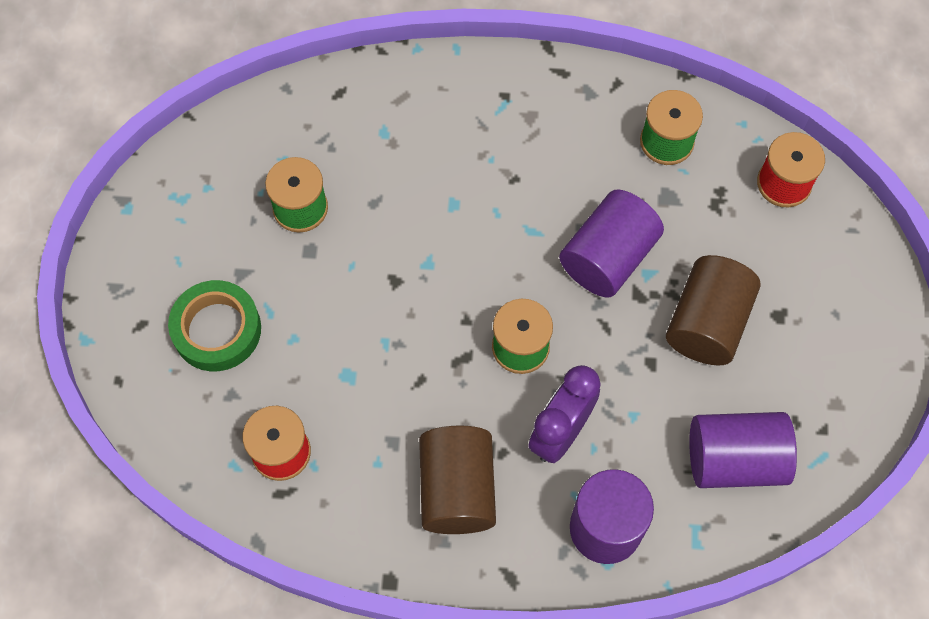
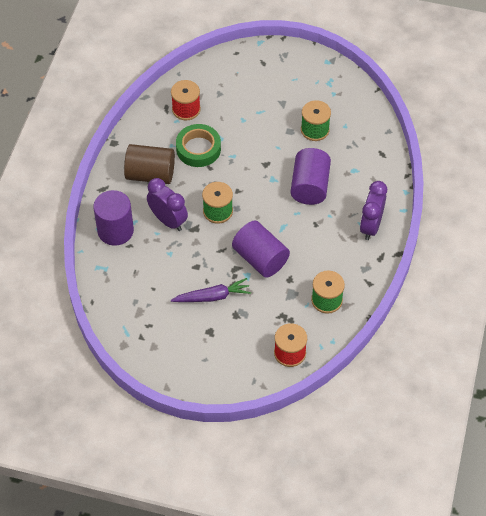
camera: 100 degrees right, 10 degrees down
(217, 330) = (254, 91): green tape -> green tape (198, 149)
(501, 93) = (370, 226): none -> purple clock
(707, 323) = (212, 296): brown cylinder -> purple carrot
(735, 459) = (135, 293): purple cylinder -> purple cylinder (310, 186)

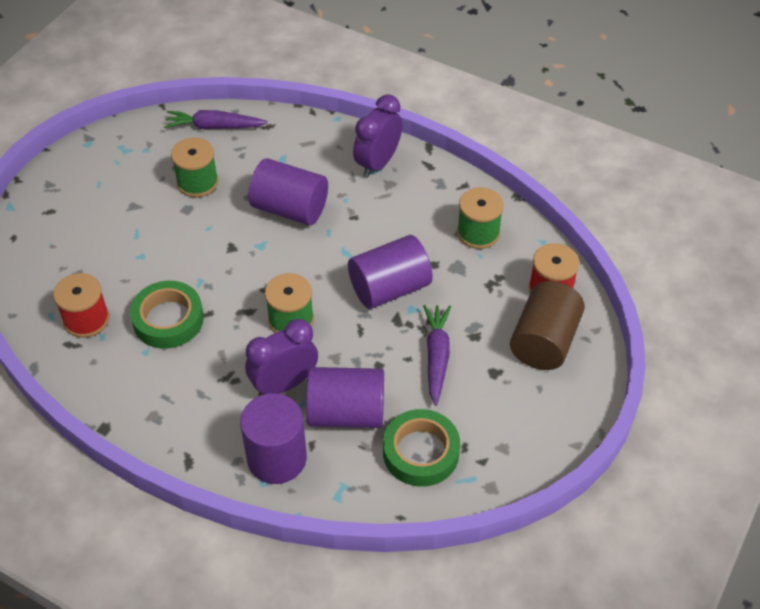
camera: 75 degrees left, 5 degrees down
(138, 303) = (421, 452): none -> green tape
(150, 174) = (188, 390): brown cylinder -> brown cylinder (544, 341)
(156, 257) = (346, 412): none -> purple cylinder
(369, 123) = (214, 127): none -> purple carrot
(370, 226) = (377, 163): purple clock -> purple clock turned 90 degrees clockwise

